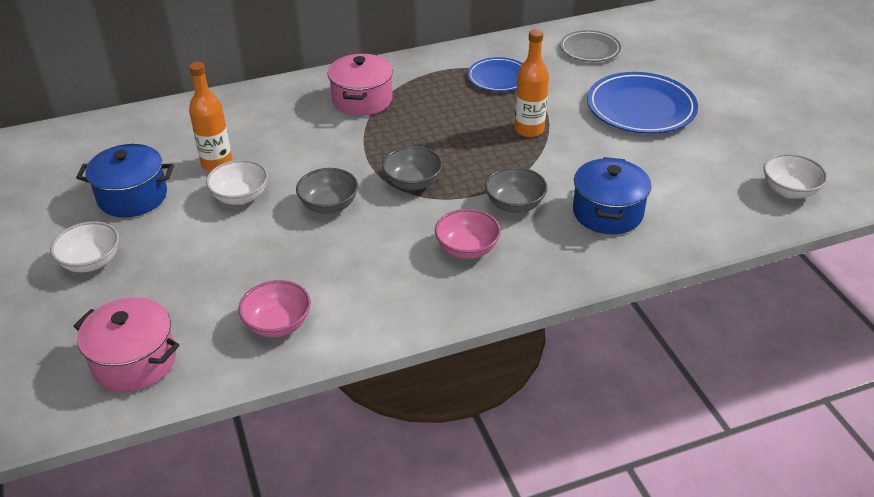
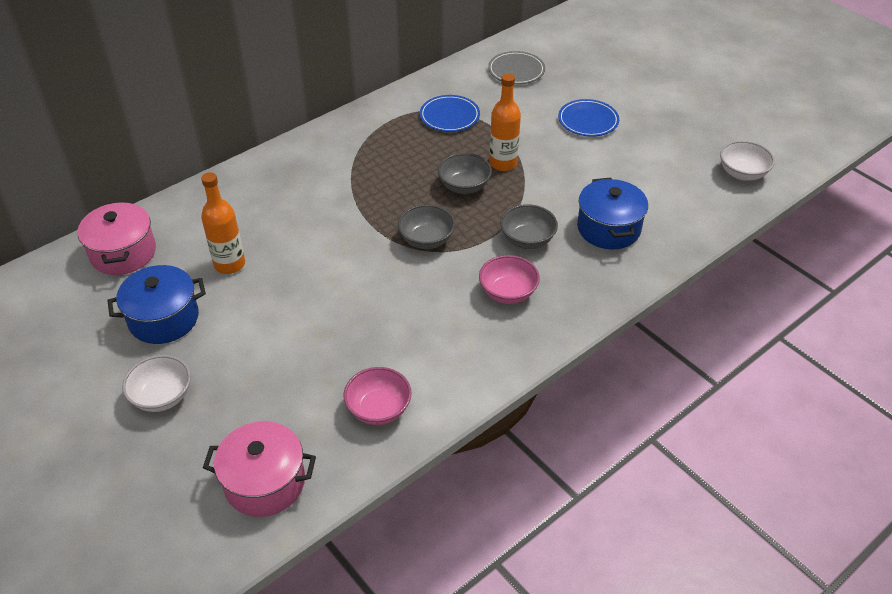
camera: 20 degrees left, 5 degrees up
(240, 197) = (272, 293): white bowl -> none
(329, 205) = (362, 281): grey bowl -> grey bowl (464, 186)
(362, 100) = (334, 166): pink pot -> pink pot (123, 253)
(641, 108) = (588, 121): blue plate -> blue plate, size x0.61

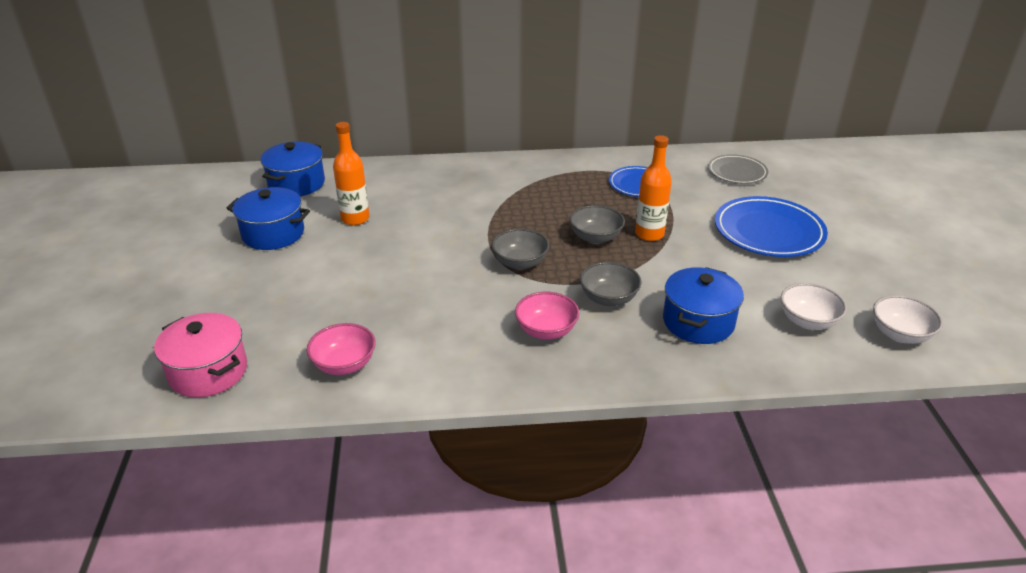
camera: 35 degrees right, 10 degrees down
(123, 253) = (296, 184): pink pot -> blue pot
(162, 396) = (214, 281): white bowl -> white bowl (808, 321)
(588, 121) = (768, 231): blue plate -> blue plate, size x1.65

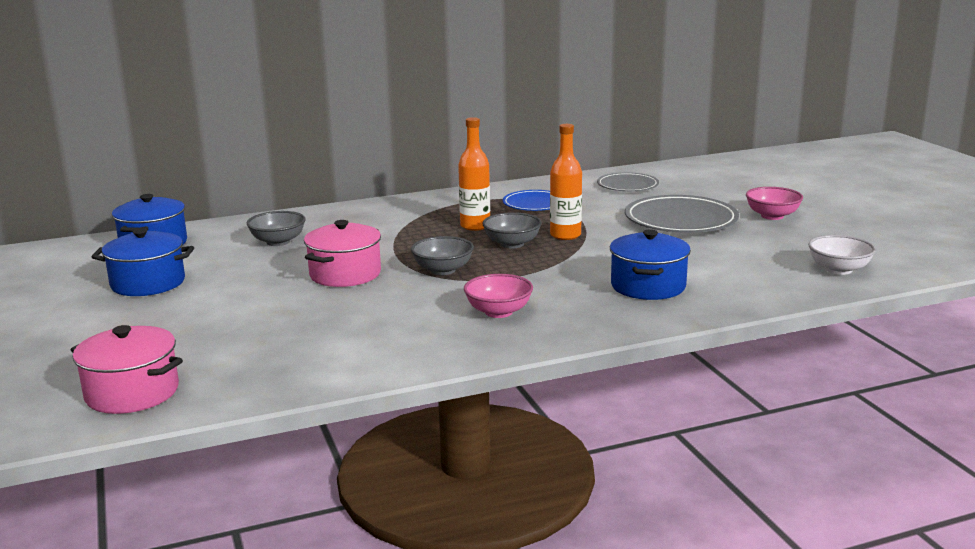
camera: 15 degrees left, 15 degrees down
(344, 364) = (291, 365): pink bowl -> pink bowl (772, 216)
(355, 219) = (239, 261): orange bottle -> orange bottle (475, 226)
(434, 252) = (345, 274): none -> pink pot
(608, 298) = (550, 282): grey bowl -> grey bowl (278, 242)
(768, 231) = (680, 220): blue plate -> grey plate
(808, 321) = (751, 272): white bowl -> none

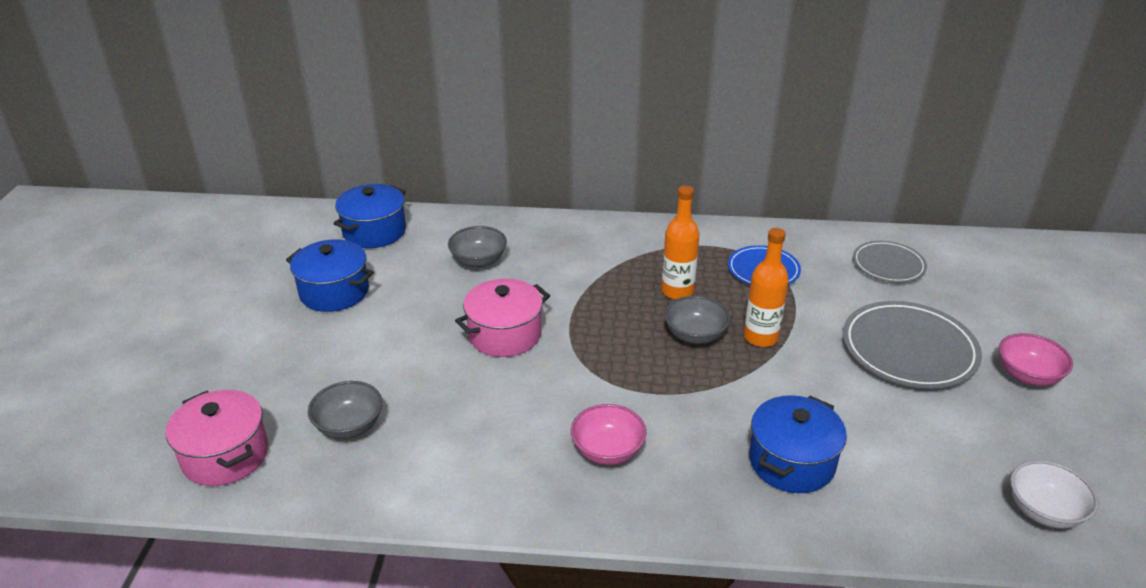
camera: 25 degrees right, 15 degrees up
(443, 270) = (598, 359): grey bowl -> grey bowl (349, 426)

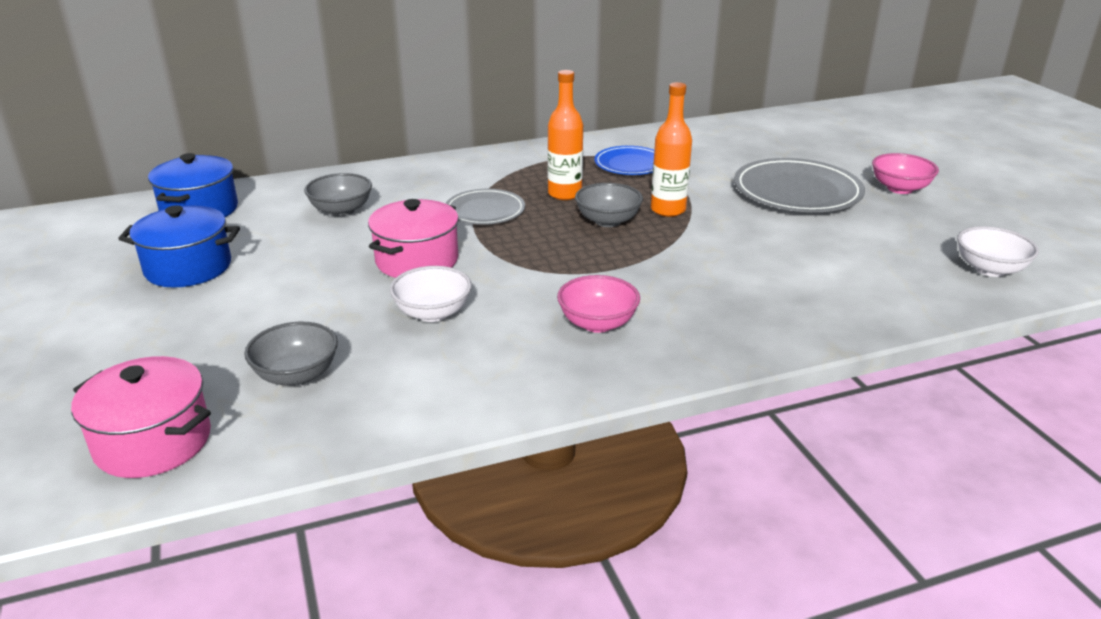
camera: 25 degrees left, 5 degrees down
(483, 396) = (433, 313): none -> white bowl
(791, 462) = (770, 288): blue pot -> none
(888, 265) = (732, 141): grey plate -> grey plate (485, 211)

